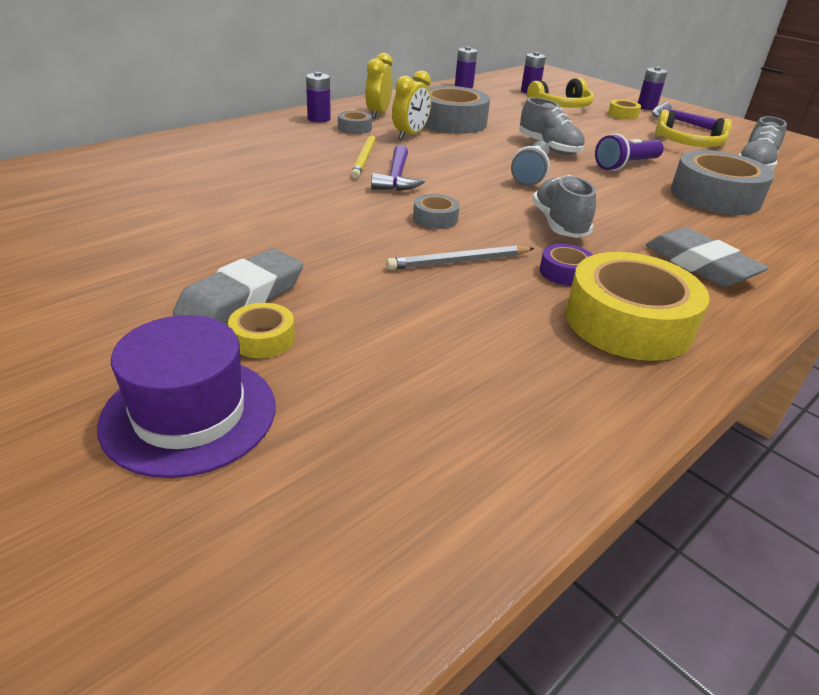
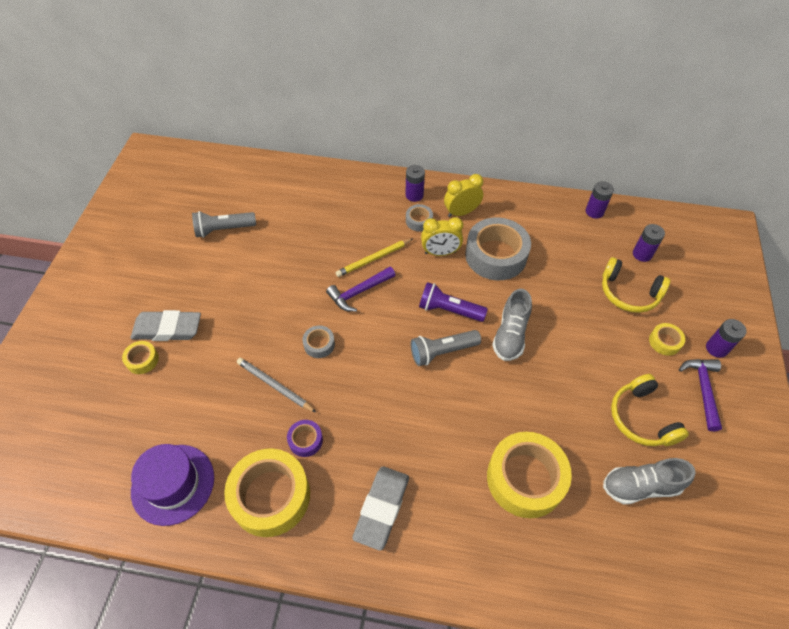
camera: 55 degrees right, 20 degrees up
(151, 205) = (223, 229): none -> grey flashlight
(189, 414) = (79, 376): purple hat -> purple hat (173, 484)
(559, 224) = (371, 406): grey shoe -> none
(626, 165) = (529, 397): purple flashlight -> purple flashlight (449, 310)
(715, 196) = (525, 478): grey tape -> yellow tape

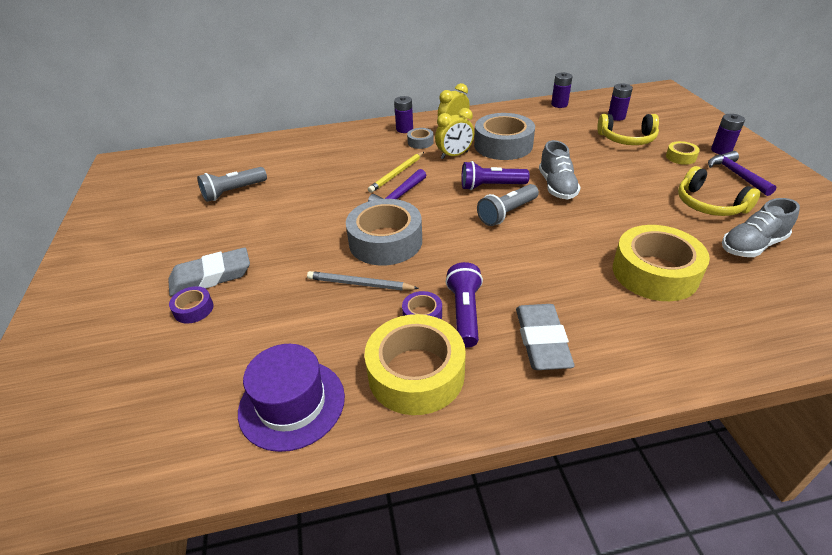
camera: 20 degrees left, 15 degrees down
(142, 360) = (193, 309): yellow tape -> purple tape
(319, 344) = (385, 241): grey tape -> grey tape, size x2.19
(339, 453) = (465, 313): none -> purple flashlight

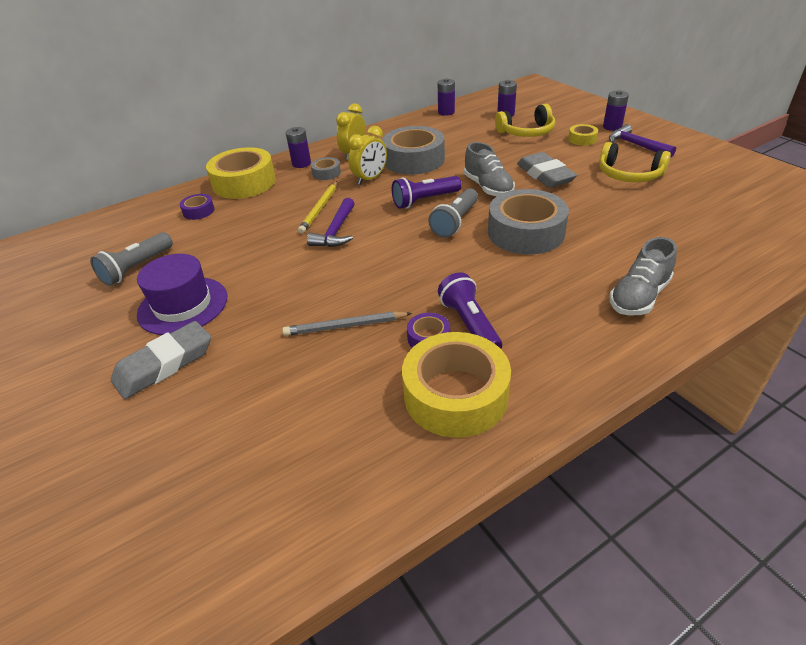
camera: 20 degrees left, 0 degrees up
(193, 309) = (164, 405): purple tape -> purple tape (198, 211)
(292, 403) = (342, 466): purple hat -> purple hat (183, 305)
(385, 241) = (347, 278): grey tape -> grey tape (526, 232)
(541, 341) = (556, 329): grey eraser -> grey eraser (545, 175)
(655, 272) = (618, 243): yellow tape -> yellow tape (244, 182)
(752, 246) = (682, 201): grey shoe -> grey shoe (639, 297)

